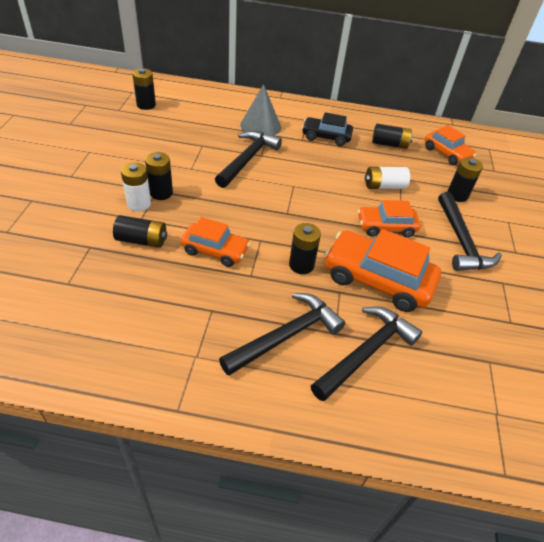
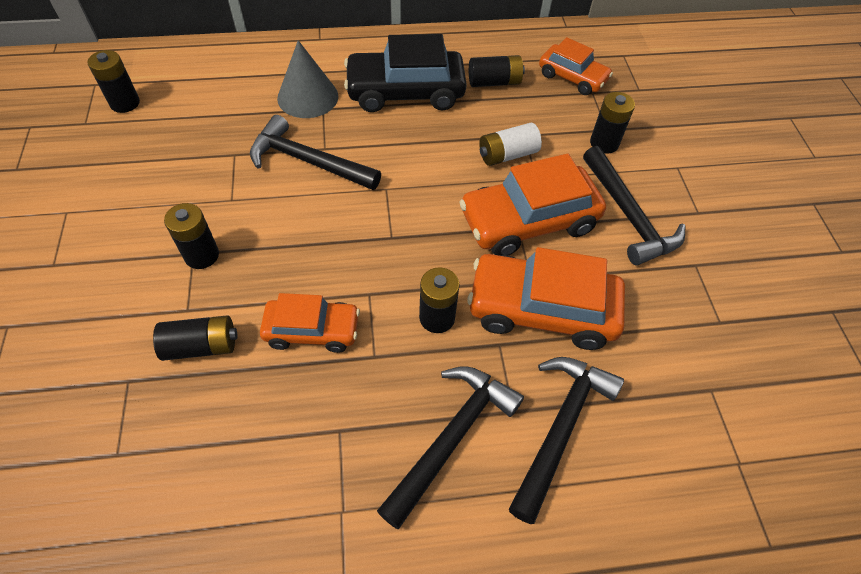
camera: 15 degrees left, 10 degrees up
(139, 204) = (175, 284): white battery -> none
(248, 159) = (308, 161): black hammer -> black hammer turned 75 degrees counterclockwise
(326, 137) = (405, 92): black car -> black car, size x1.64
(386, 227) = (528, 221): orange car -> orange car, size x1.64

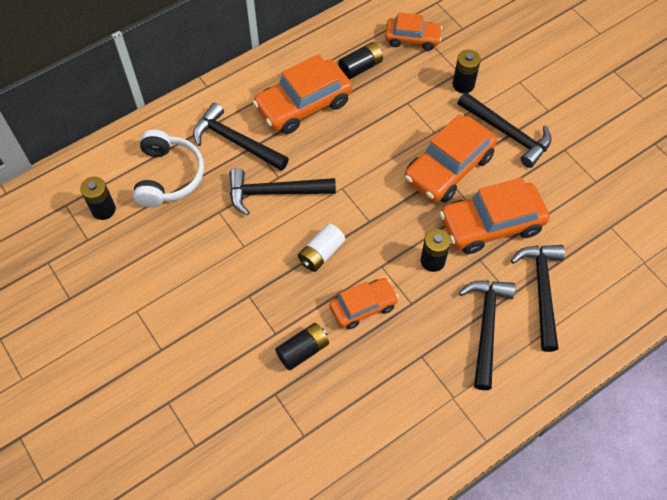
camera: 25 degrees left, 5 degrees up
(202, 255) = (255, 294): black battery -> none
(213, 100) = (168, 176): none -> white headphones
(308, 97) = (236, 141): grey cone -> black hammer
(405, 92) = (303, 105): black car -> orange car
(507, 155) = (405, 124): white battery -> white battery (321, 253)

